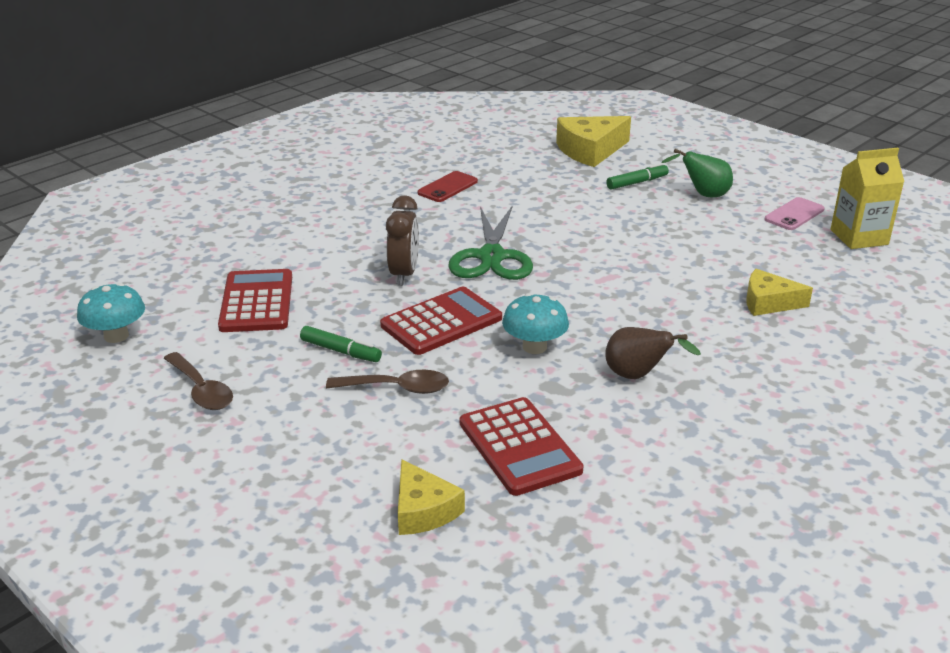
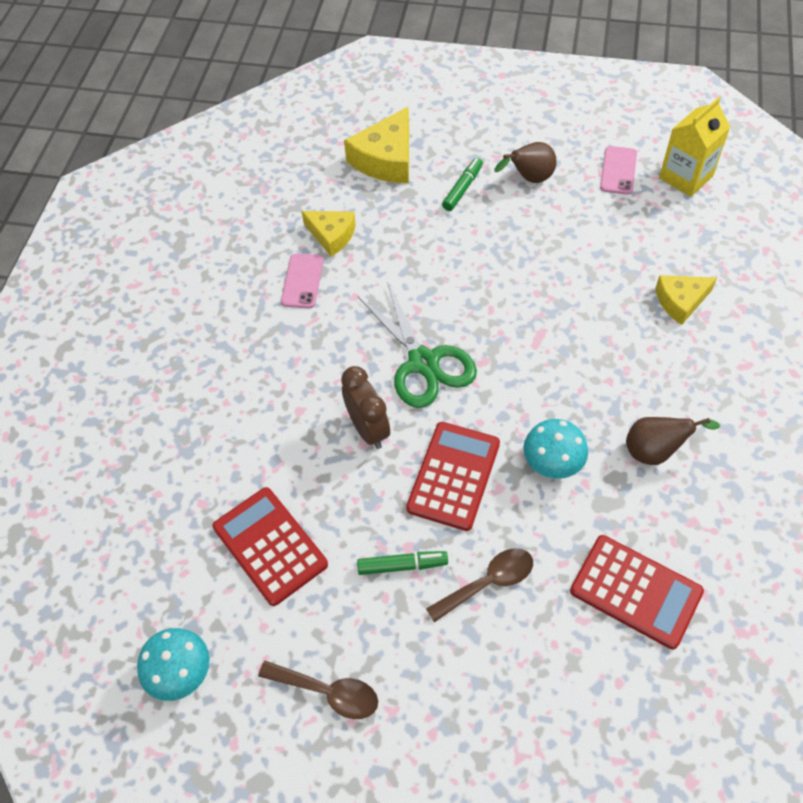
camera: 30 degrees left, 25 degrees up
(423, 510) = (625, 710): yellow cheese -> yellow cheese (332, 235)
(447, 187) = (302, 281): red phone -> pink phone
(703, 195) = (529, 179): green pear -> brown pear

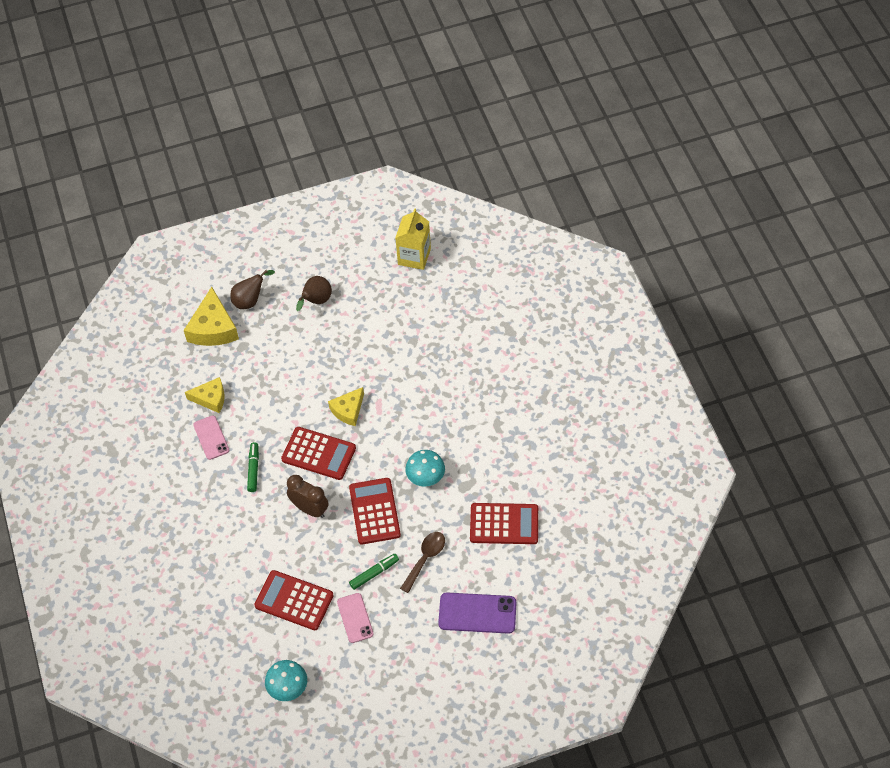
camera: 30 degrees left, 0 degrees up
(328, 692) = (372, 655): brown spoon -> none
(423, 362) = (318, 454): green scissors -> red calculator
(462, 188) = (277, 327): green marker -> green marker (253, 469)
(522, 714) = (477, 613): none -> purple phone
(618, 170) = (370, 270): pink phone -> pink phone (355, 618)
(655, 451) = (478, 443): brown pear -> brown pear (250, 300)
(680, 301) = (450, 344): yellow cheese -> yellow cheese (348, 410)

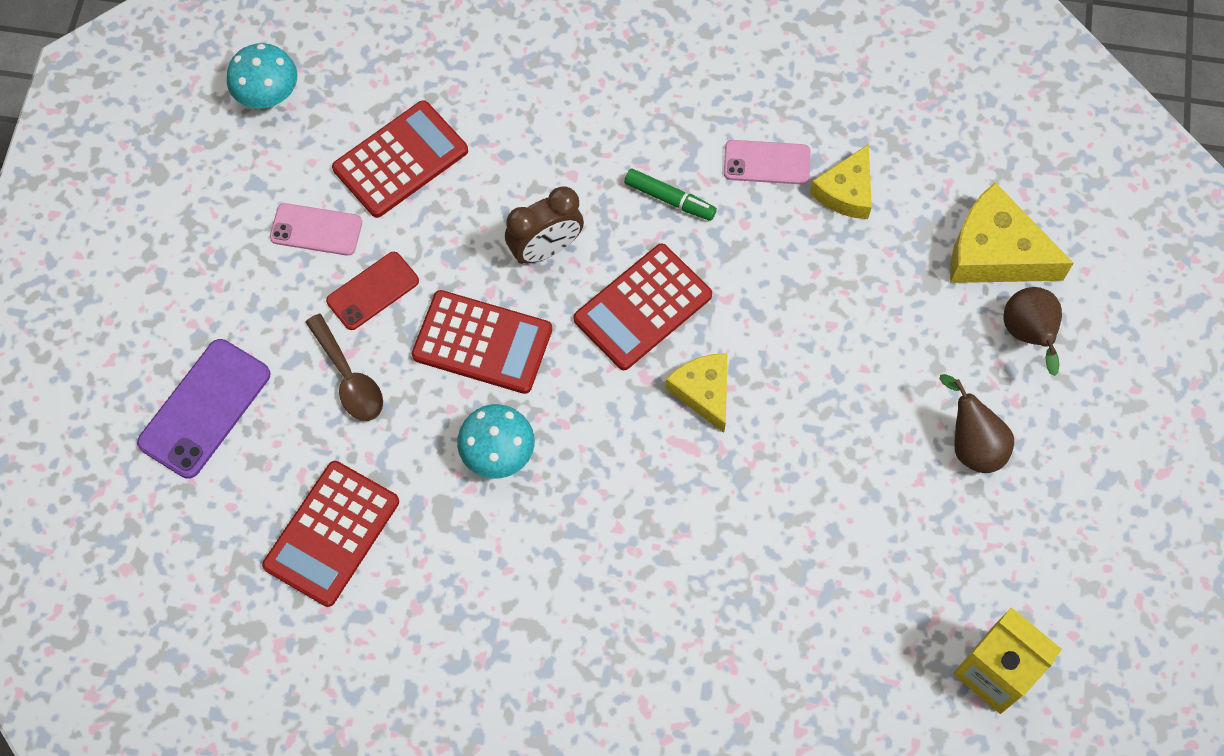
camera: 115 degrees right, 10 degrees up
(374, 573) = (373, 291): green marker -> red phone

